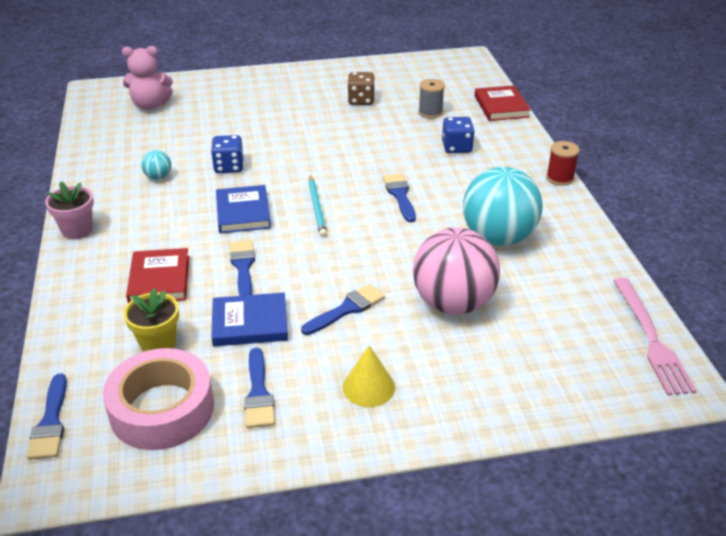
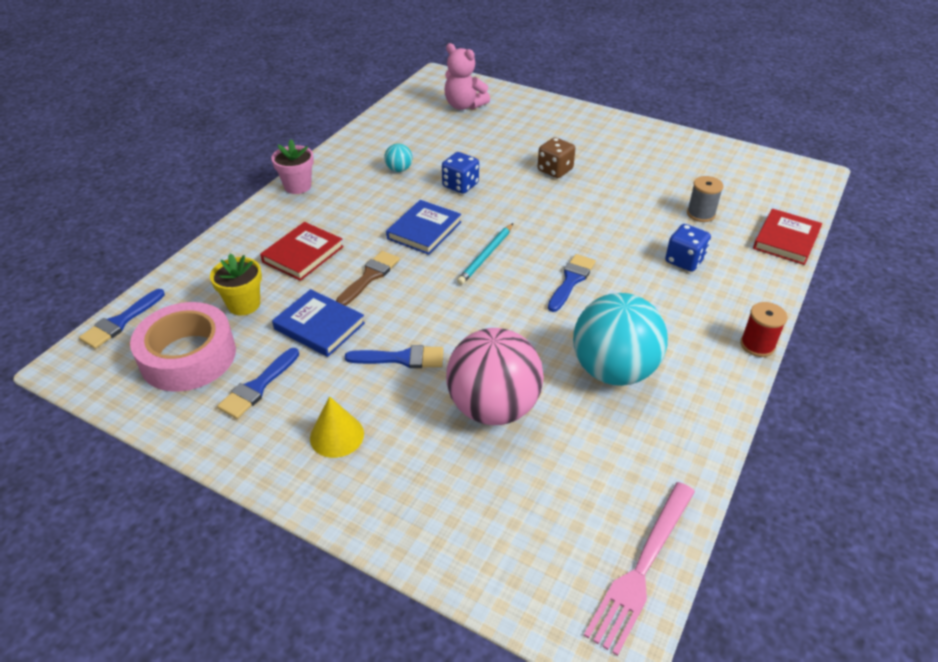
camera: 40 degrees right, 5 degrees up
(243, 267) = (370, 277): blue brush -> brown brush
(361, 100) = (646, 173): brown dice -> brown dice (555, 170)

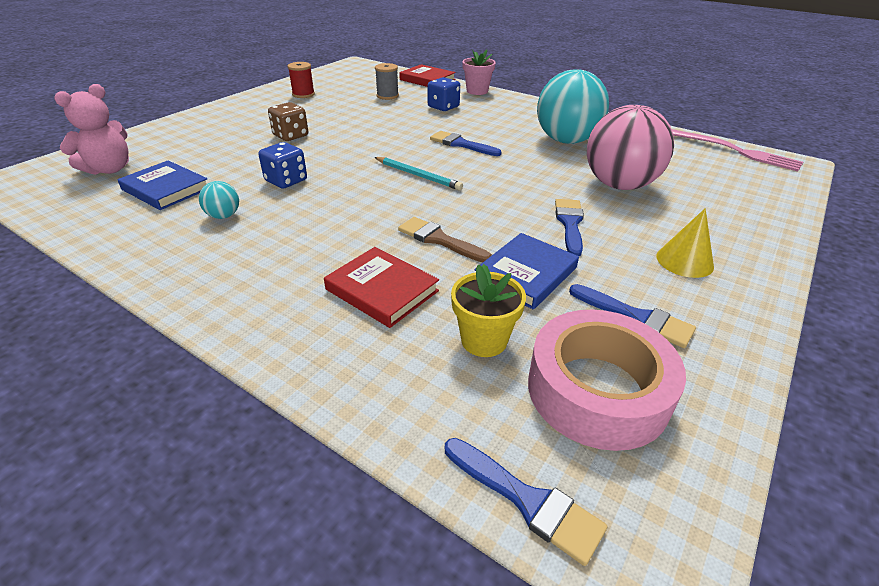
camera: 85 degrees left, 5 degrees down
(297, 186) = (204, 300): pink flower pot -> pink flower pot (477, 91)
(424, 230) = (363, 204): blue book -> blue book (166, 189)
(757, 345) = (534, 100): red spool -> red spool (303, 94)

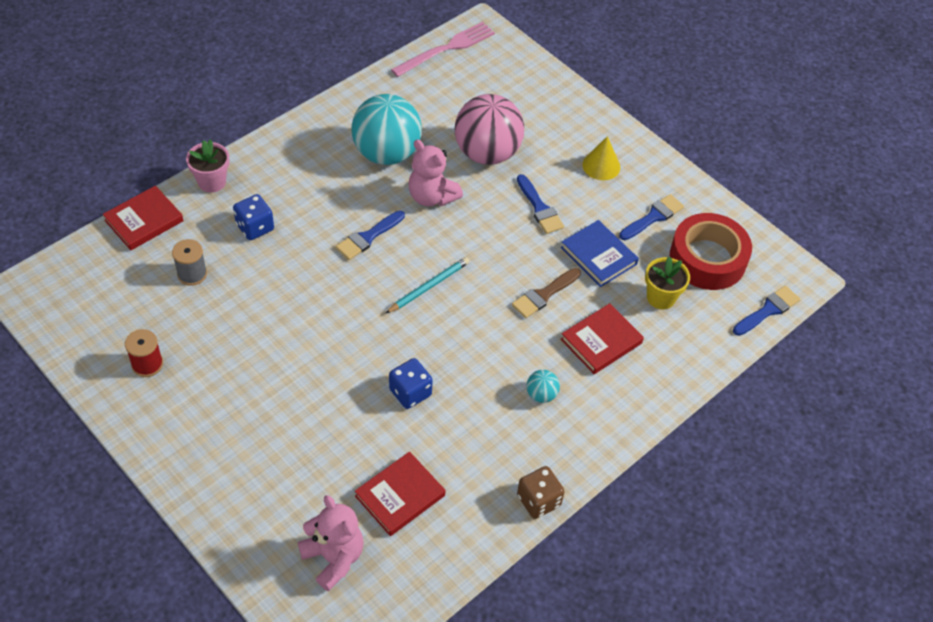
camera: 80 degrees left, 15 degrees up
(166, 189) = (400, 496): blue book -> red book
(224, 216) = (469, 442): turquoise ball -> turquoise ball (541, 394)
(291, 136) = (293, 384): brown dice -> brown dice (538, 500)
(532, 165) = (432, 197): none -> pink teddy bear
(570, 224) = (539, 208): blue brush -> blue brush turned 135 degrees counterclockwise
(597, 390) = (707, 259): pink tape -> red tape

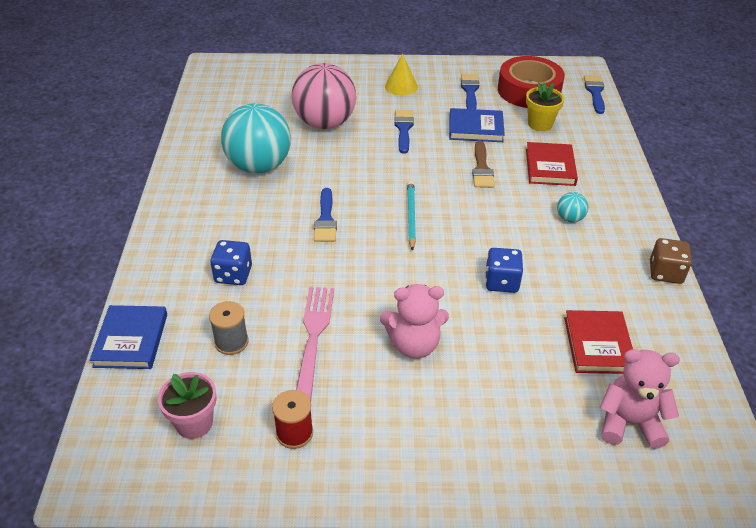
camera: 45 degrees left, 10 degrees down
(144, 221) = (131, 340): red book -> blue book
(212, 182) = (151, 273): pink flower pot -> pink flower pot (194, 423)
(432, 197) = (329, 168): pink teddy bear -> pink teddy bear (414, 345)
(446, 49) = (206, 88): pink fork -> pink fork (313, 340)
(539, 208) = (403, 129): blue brush -> blue brush turned 105 degrees counterclockwise

